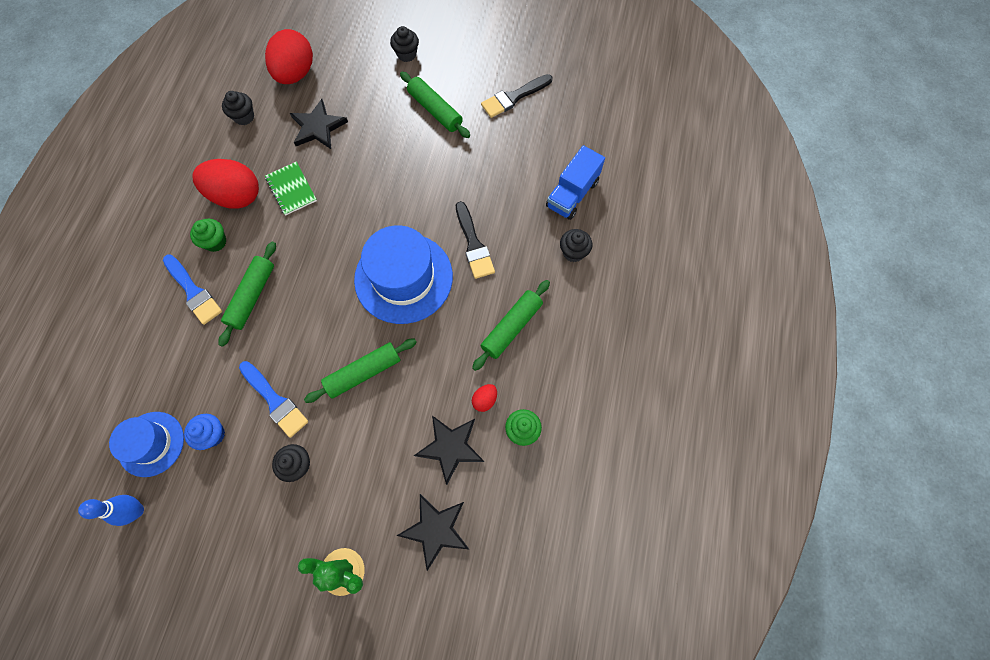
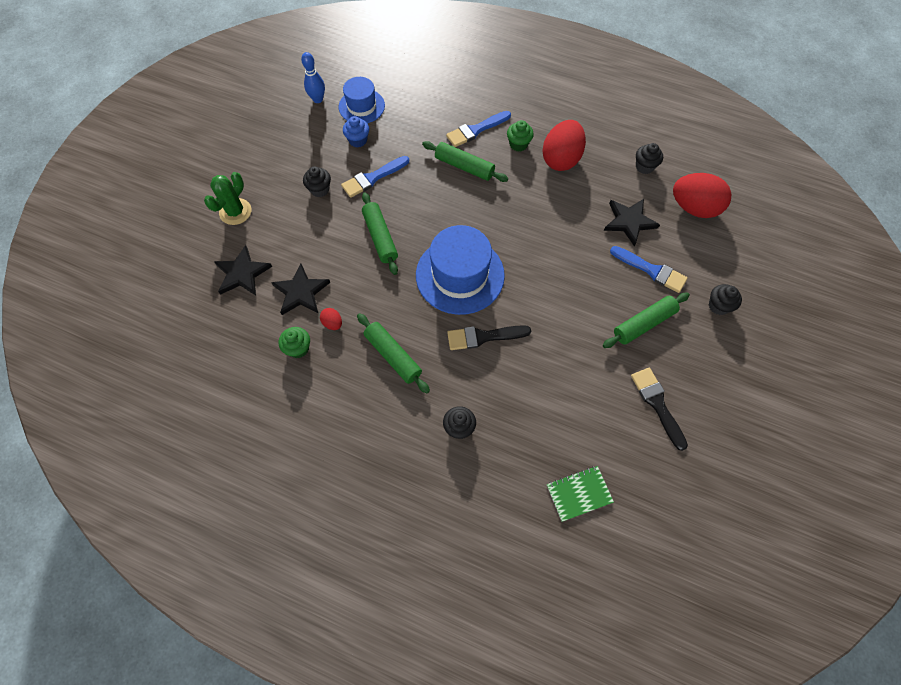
camera: 100 degrees right, 5 degrees down
(291, 189) = (563, 198): green notebook -> green notebook (579, 494)
(374, 106) = (651, 270): none -> blue brush
(572, 194) = (527, 441): blue truck -> none

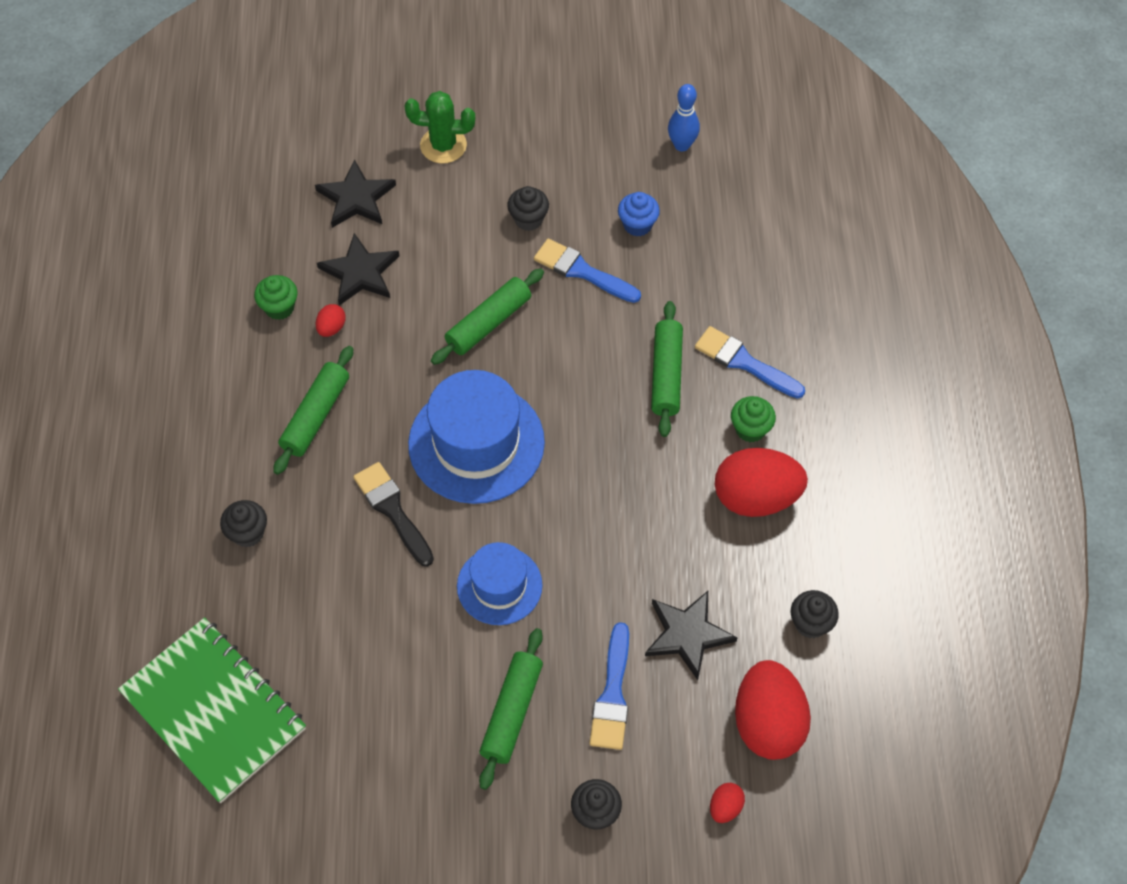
camera: 65 degrees right, 5 degrees down
(361, 106) = (701, 202): blue hat -> blue hat (499, 585)
(579, 494) = (213, 711): green notebook -> green notebook, size x2.01
(643, 323) = (512, 712): green rolling pin -> green rolling pin turned 75 degrees clockwise
(657, 404) = (387, 771): black brush -> none
(735, 245) = (725, 807): none -> red egg

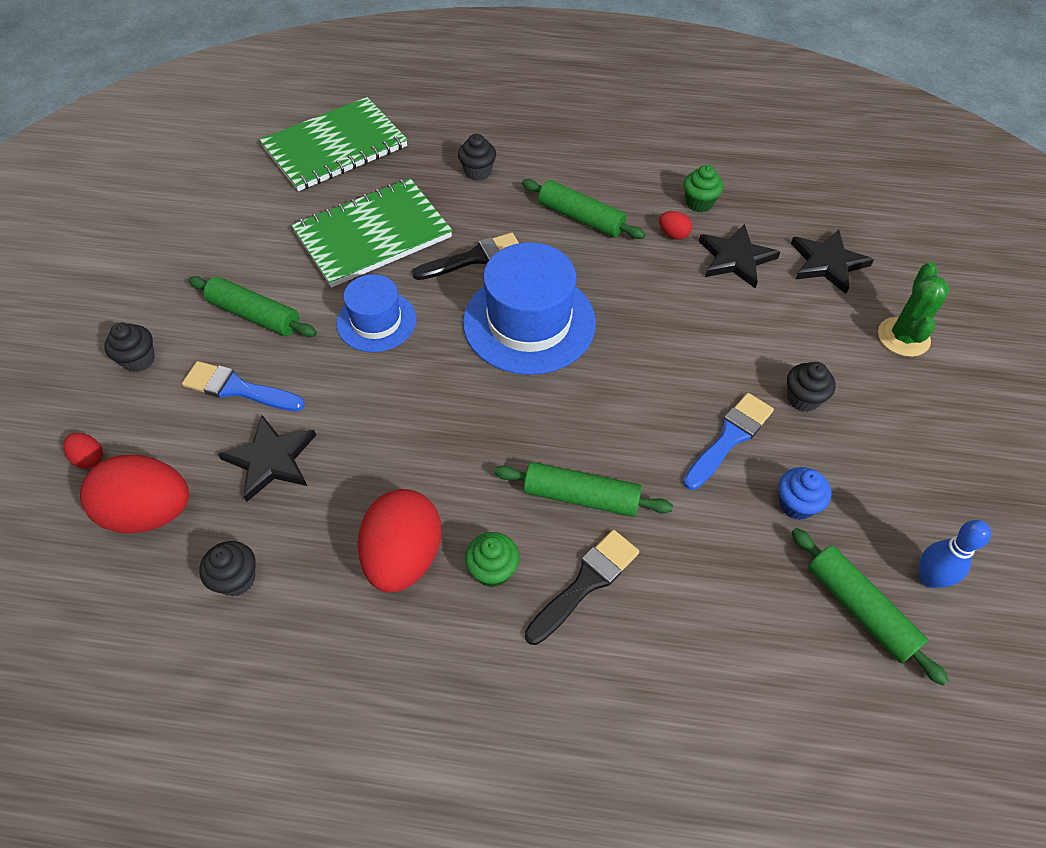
camera: 100 degrees right, 5 degrees down
(370, 622) = (373, 235): none -> green notebook
(488, 323) = (667, 348): green rolling pin -> green rolling pin (859, 609)
(744, 362) = (585, 583): blue brush -> black brush

